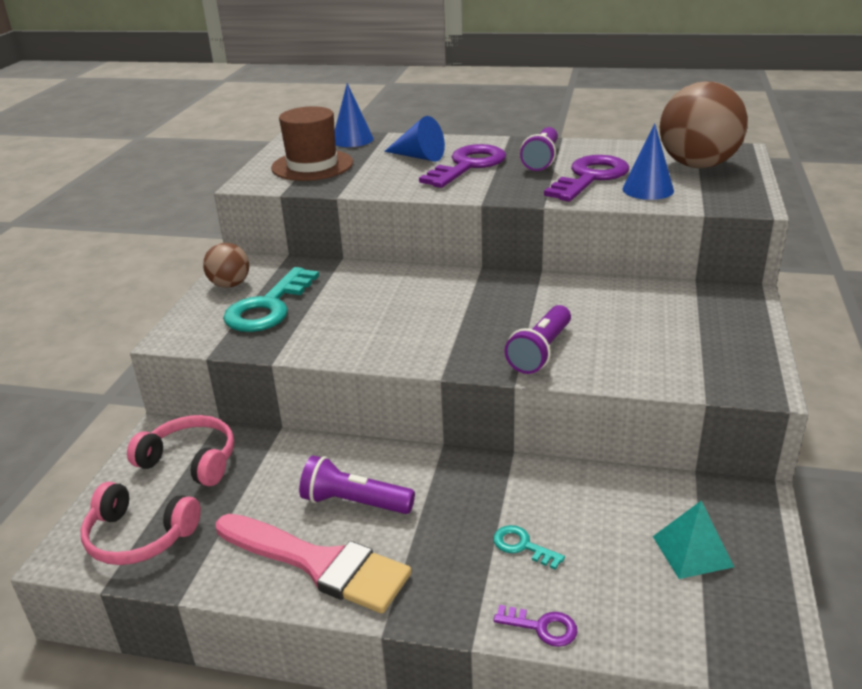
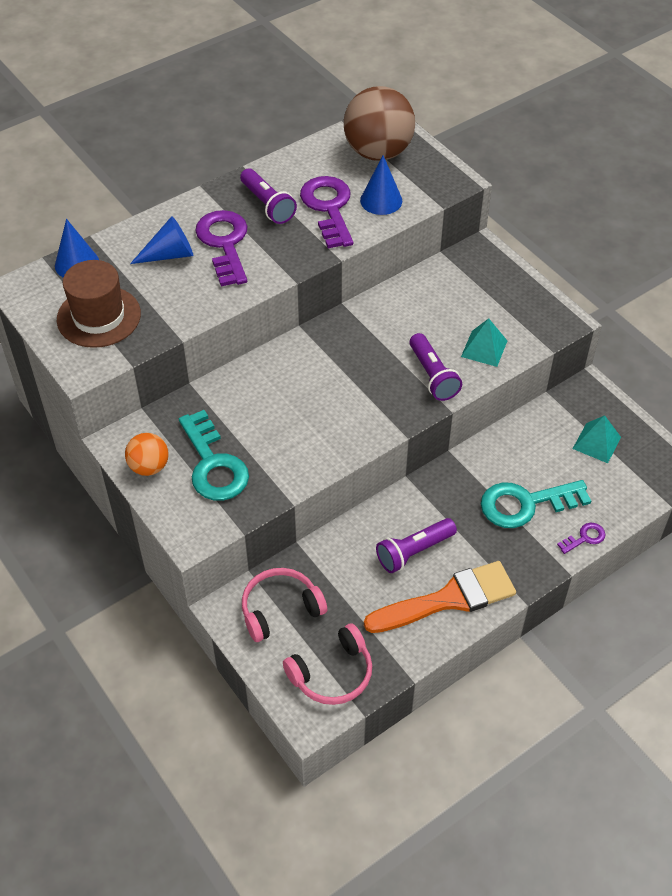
camera: 50 degrees left, 20 degrees up
(230, 284) = (149, 467): brown ball -> orange ball
(319, 564) = (448, 599): pink brush -> orange brush
(522, 546) = (525, 504): turquoise key -> turquoise key, size x2.18
(627, 360) = (484, 348): none -> turquoise pyramid

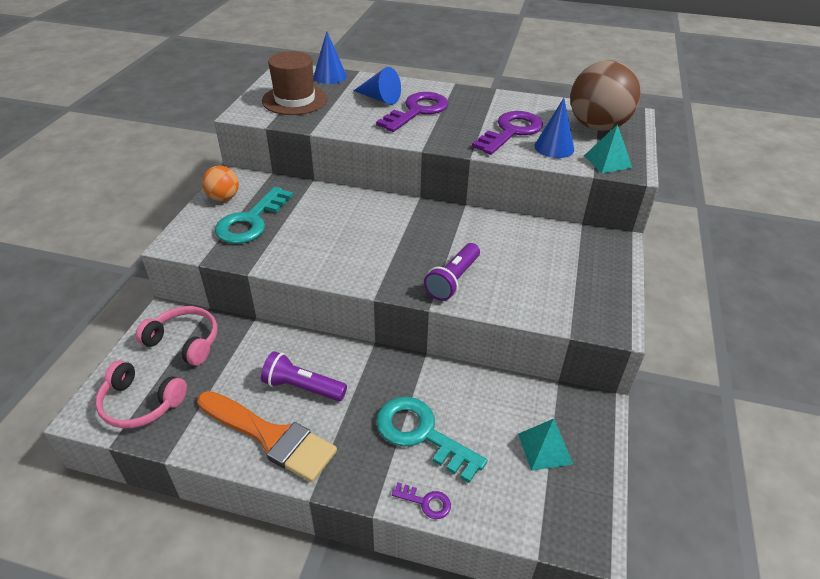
camera: 50 degrees right, 10 degrees down
(268, 205) = (476, 110): purple flashlight -> none
(484, 348) = (517, 294): turquoise pyramid -> turquoise pyramid (607, 161)

